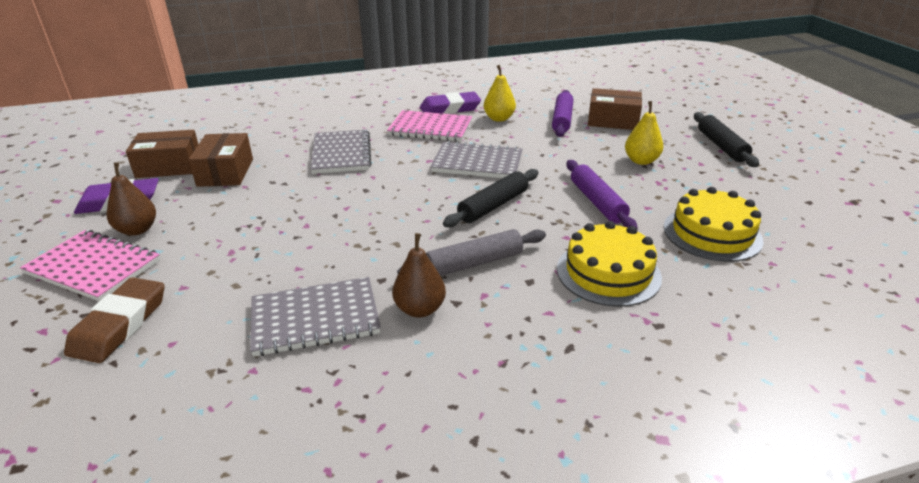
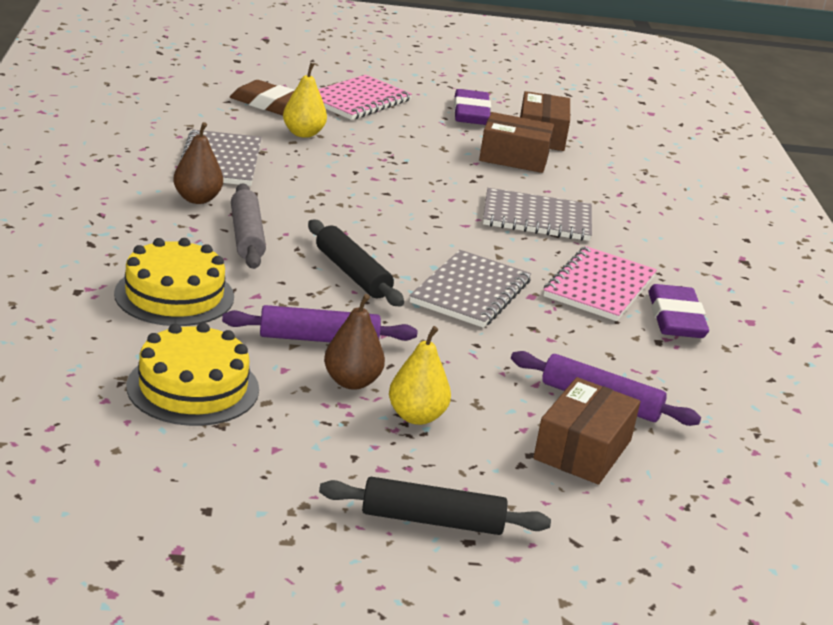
camera: 100 degrees right, 5 degrees down
(137, 230) = (411, 116): brown pear -> brown pear (351, 382)
(499, 118) = (622, 347): yellow pear -> yellow pear (303, 133)

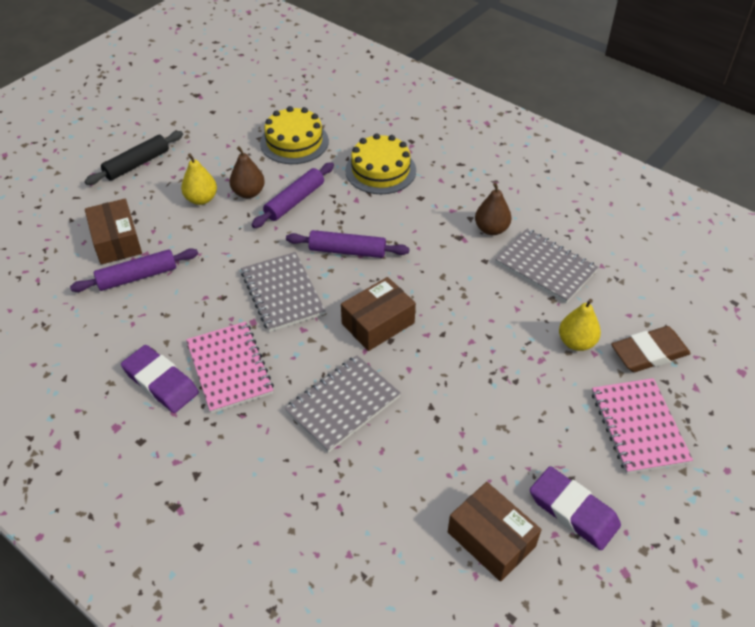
camera: 135 degrees right, 20 degrees up
(247, 236) = (426, 228): grey rolling pin -> none
(352, 273) = (347, 251): black rolling pin -> purple rolling pin
(514, 157) = (456, 473): brown box -> brown box (378, 323)

